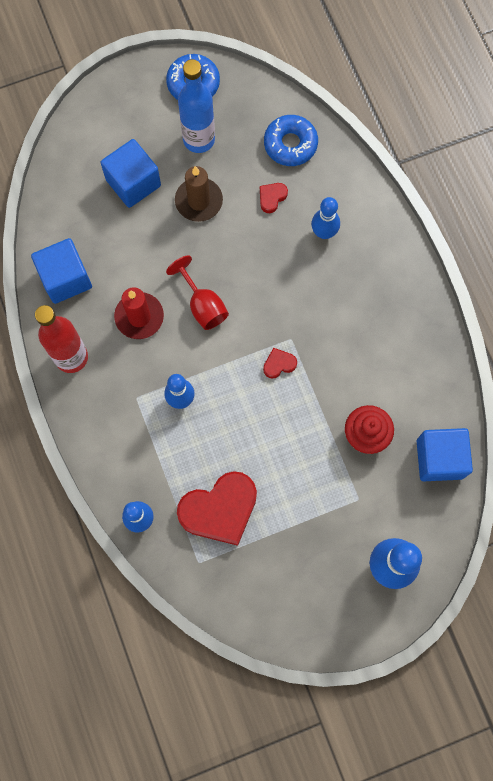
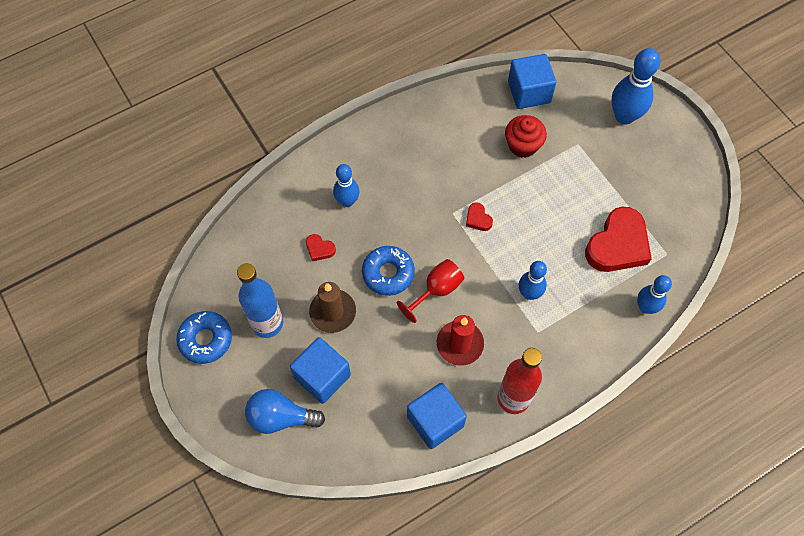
camera: 100 degrees left, 10 degrees down
(101, 141) = (281, 417): none -> blue light bulb
(220, 510) = (618, 245): red heart -> red heart turned 75 degrees clockwise
(290, 144) = (262, 241): blue donut -> blue donut (388, 273)

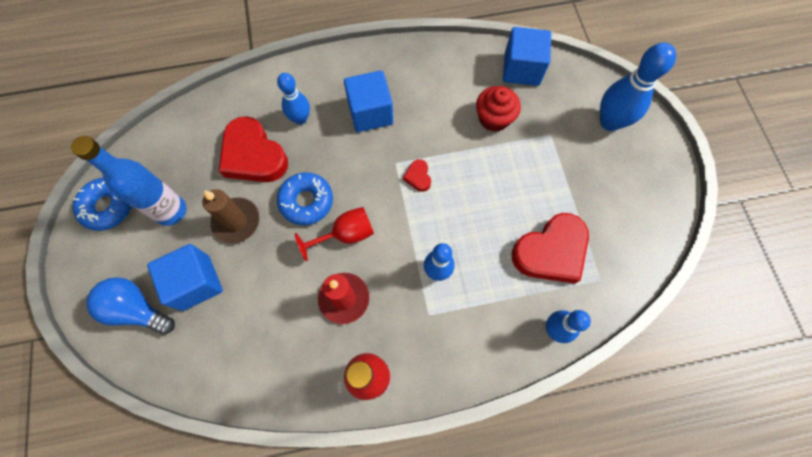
camera: 20 degrees right, 5 degrees up
(319, 249) = (253, 155): red heart -> red heart, size x2.31
(435, 421) = (283, 371): blue cube -> blue cube (370, 113)

